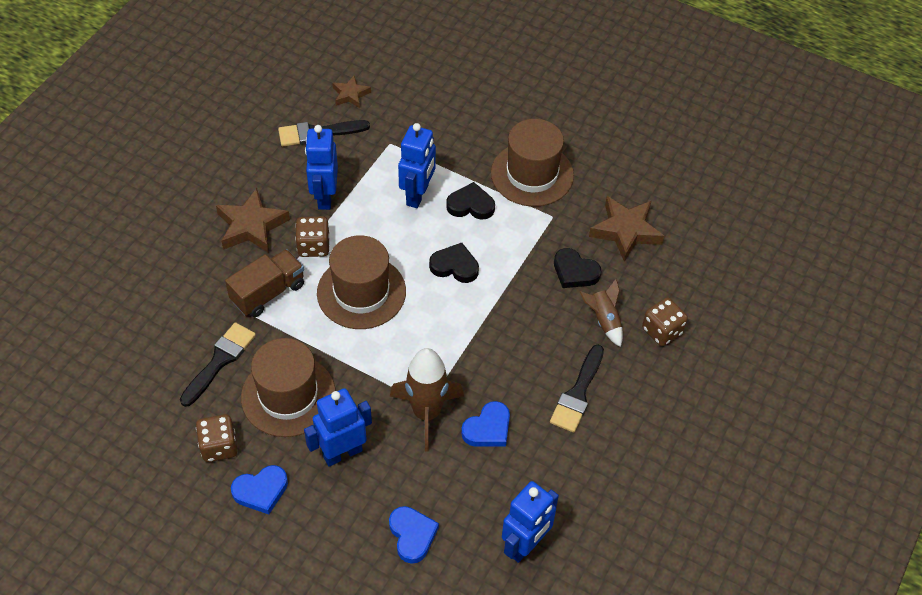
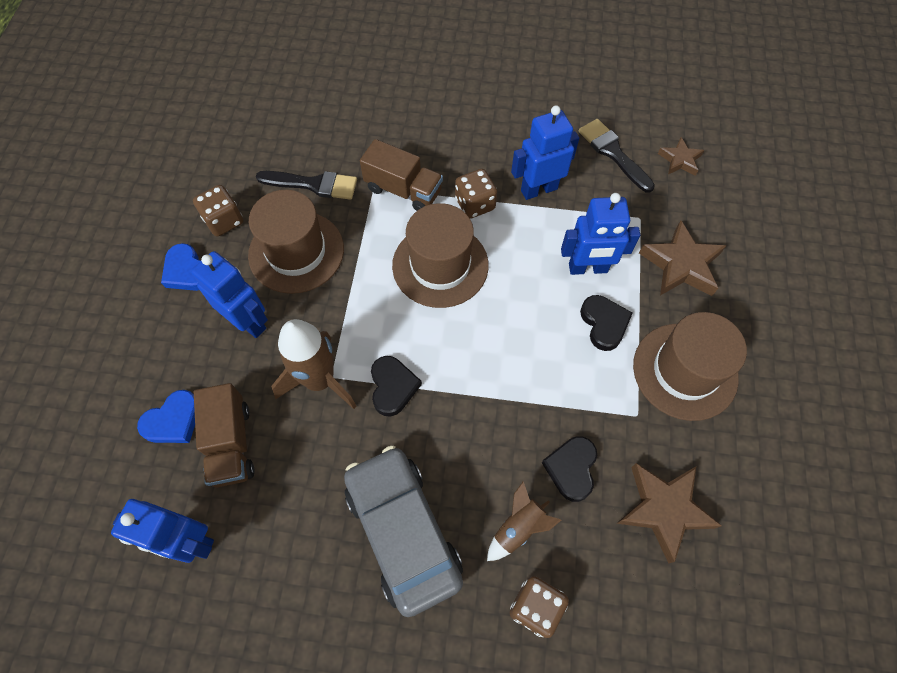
camera: 70 degrees right, 10 degrees up
(251, 226) = (472, 147): brown star -> brown star (681, 265)
(454, 495) = (231, 444): none -> brown truck
(455, 266) = (515, 338): black heart -> black heart (393, 387)
(488, 428) = (322, 448): blue heart -> none
(577, 393) = (403, 531): black brush -> grey car

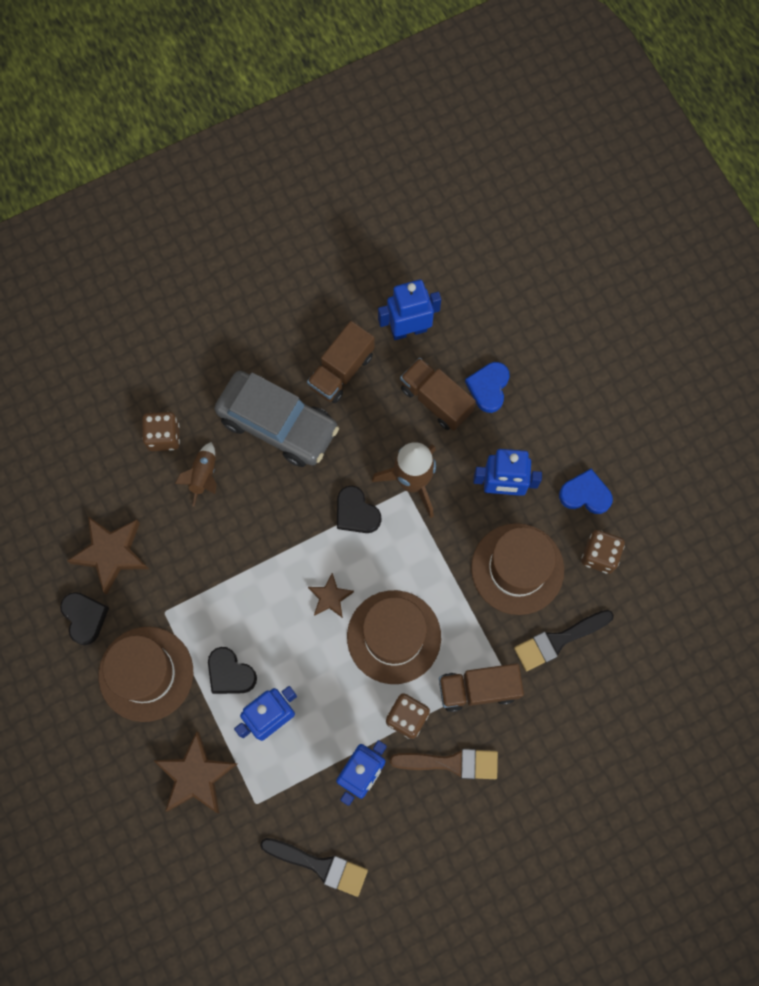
camera: 145 degrees right, 10 degrees up
(294, 545) = (341, 370): none -> brown truck
(464, 157) = (451, 763): none -> brown brush
(571, 468) = (190, 540): black heart -> black heart (84, 617)
(680, 160) = (253, 901): brown star -> brown star (330, 597)

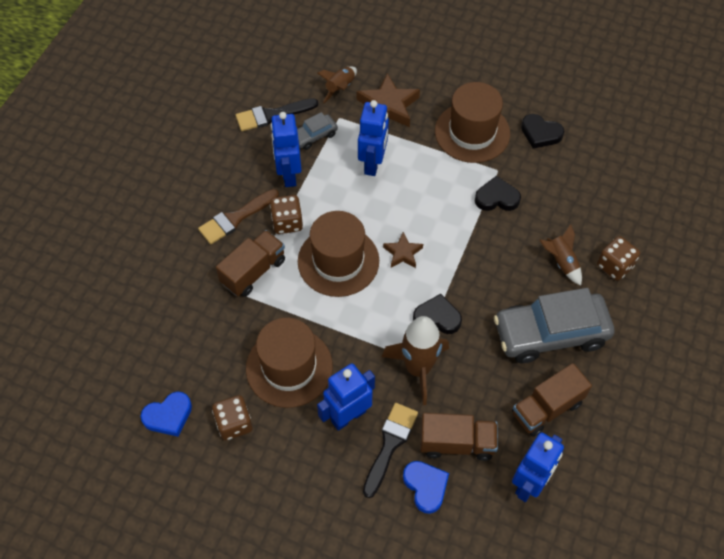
camera: 140 degrees right, 15 degrees down
(111, 553) = (565, 176): brown star -> none
(222, 842) = (340, 88): none -> brown rocket
(230, 673) = (422, 167): black heart -> black heart (497, 198)
(300, 801) = (314, 136): none -> grey car
(341, 370) = (546, 408): brown truck -> brown truck turned 120 degrees counterclockwise
(558, 640) = (220, 341): black brush -> black brush (390, 444)
(585, 494) = (280, 461): blue heart -> blue heart (168, 416)

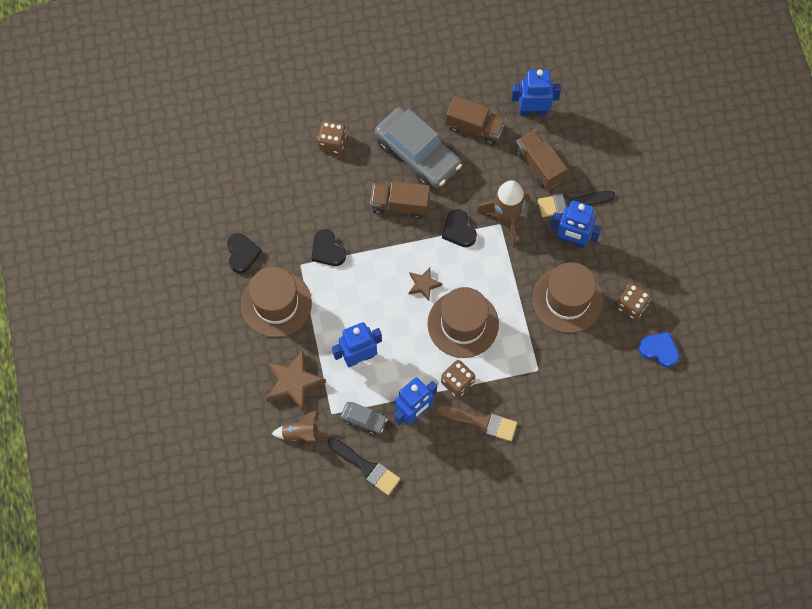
camera: 125 degrees left, 10 degrees up
(253, 271) = (515, 376): brown truck -> brown truck (400, 205)
(425, 486) = (581, 166): blue heart -> none
(561, 262) = (354, 177): brown rocket -> none

